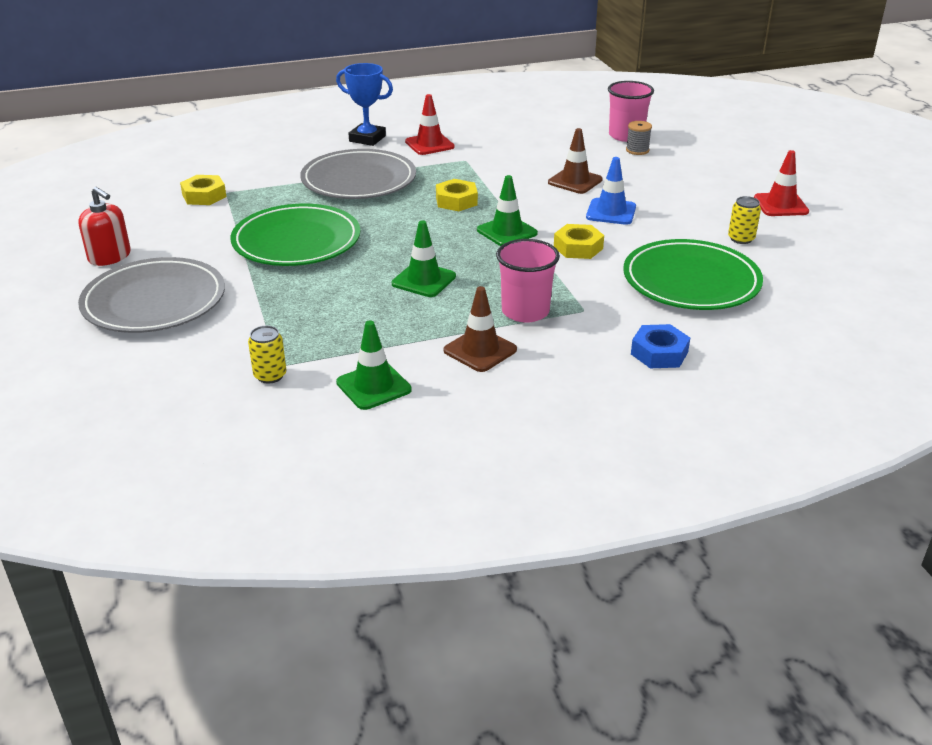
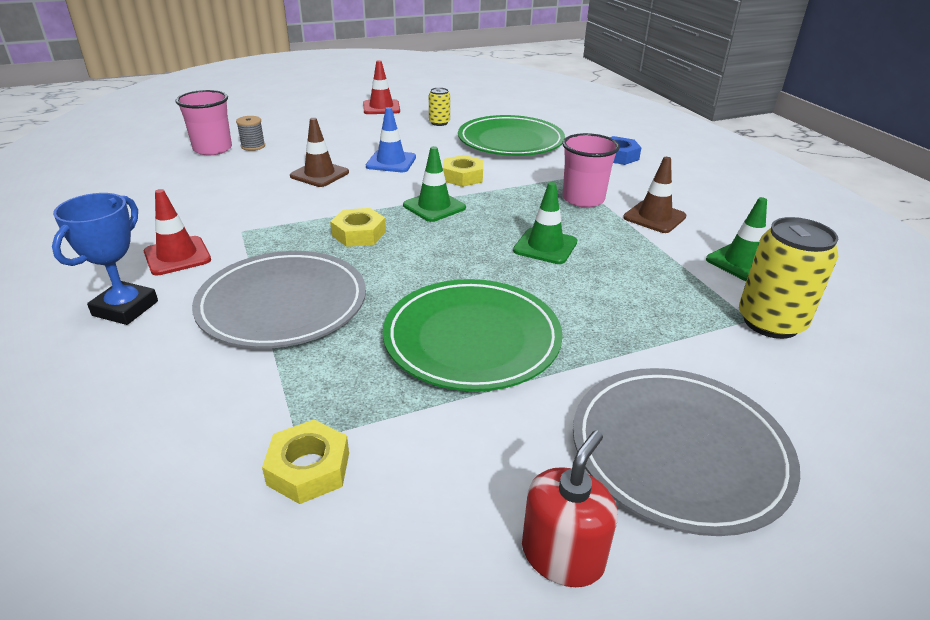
camera: 95 degrees left, 0 degrees up
(270, 375) = (770, 322): yellow can -> yellow can, size x1.89

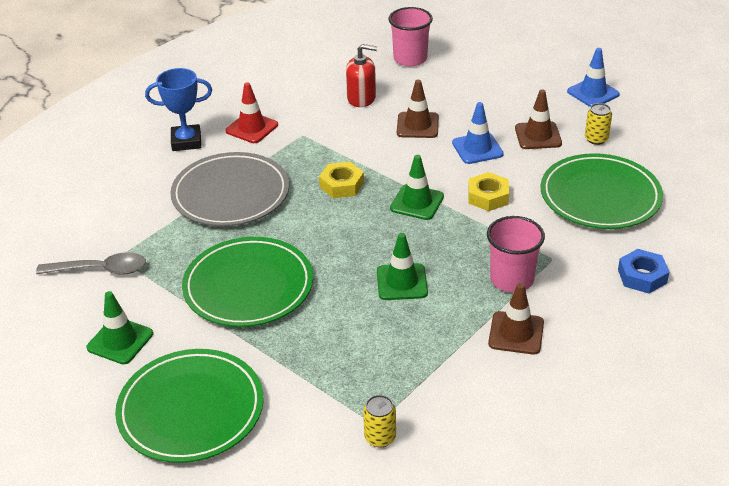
camera: 65 degrees right, 5 degrees up
(253, 146) = (434, 72): grey spool -> none
(308, 469) = (100, 270): yellow nut -> grey spoon
(381, 107) = (593, 93): red traffic cone -> blue traffic cone
(407, 138) = (538, 136): none -> brown traffic cone
(562, 555) = (87, 379): red soap dispenser -> red soap dispenser (361, 98)
(679, 451) = (191, 410): grey plate -> green plate
(742, 263) = (472, 407): green traffic cone -> green traffic cone (120, 341)
(770, 322) = (380, 437): yellow can -> yellow can, size x0.53

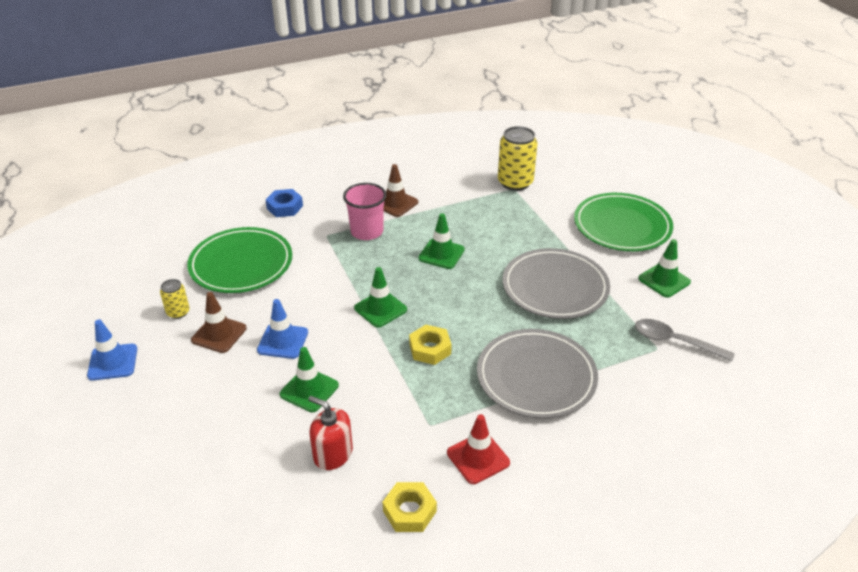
camera: 155 degrees left, 0 degrees up
(186, 141) = (559, 467): blue trophy -> none
(248, 286) = (555, 287): green plate -> grey plate
(380, 437) = (515, 182): yellow can -> yellow can, size x1.89
(410, 59) = (226, 499): pink cup -> none
(417, 125) = (309, 390): brown traffic cone -> green traffic cone
(488, 196) = (321, 294): yellow nut -> yellow nut (409, 511)

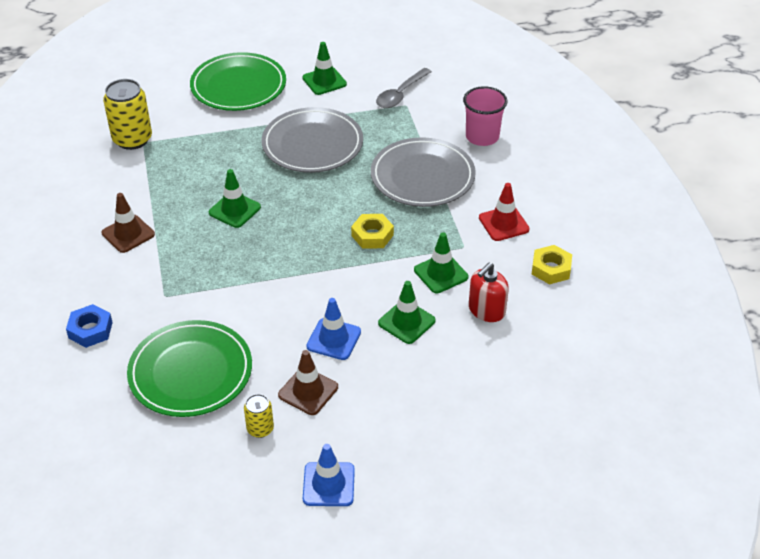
camera: 80 degrees left, 5 degrees up
(367, 232) = (172, 262): pink cup -> pink cup (482, 137)
(380, 309) = (306, 263): green traffic cone -> green traffic cone (441, 273)

